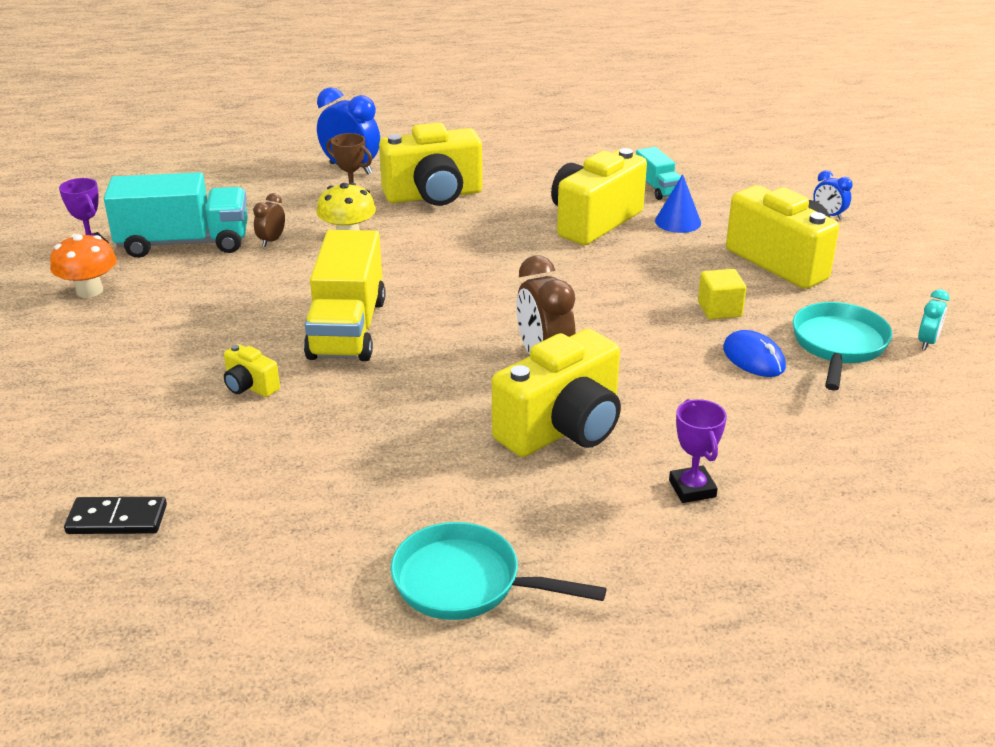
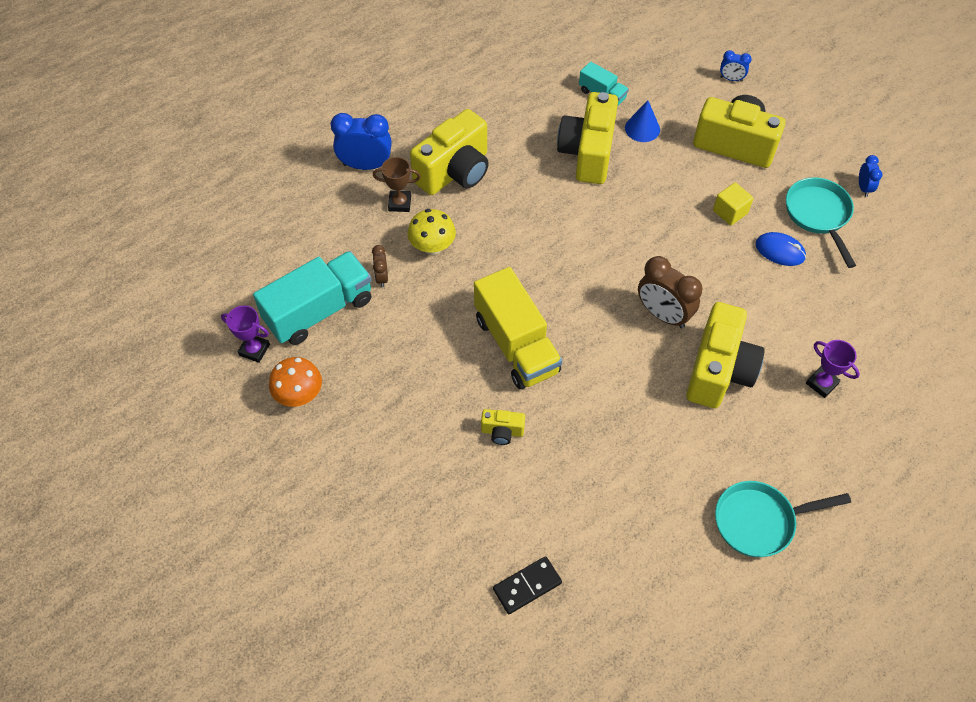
camera: 30 degrees left, 25 degrees up
(927, 342) = (863, 188): turquoise clock -> blue clock

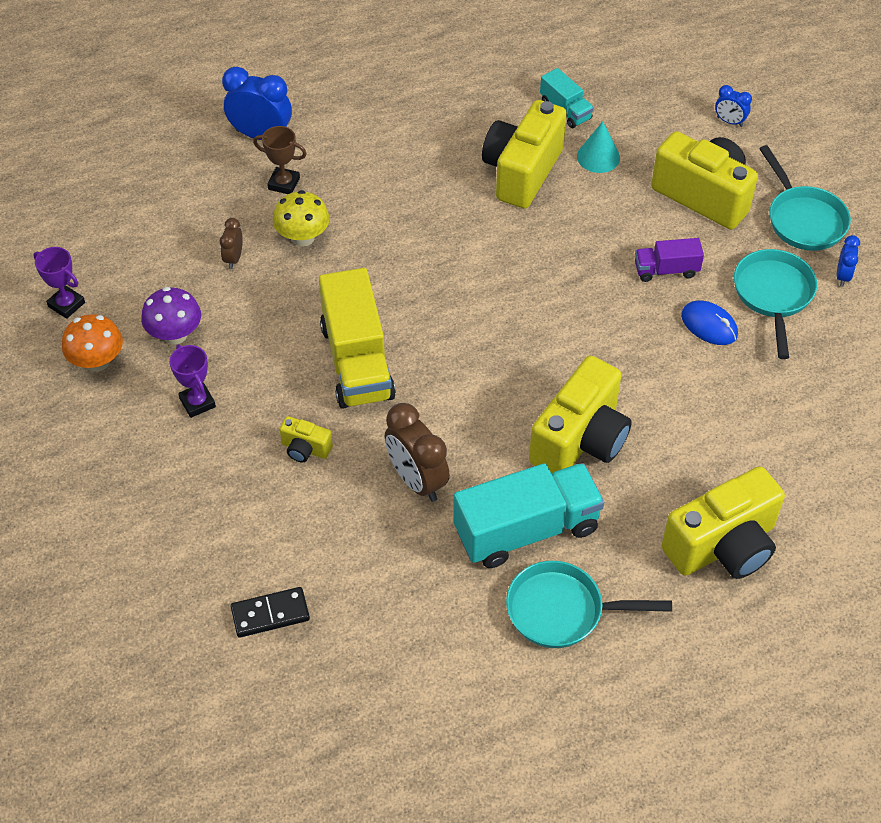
camera: 15 degrees right, 5 degrees down
(319, 310) = (151, 279): turquoise truck -> turquoise truck (526, 530)
(357, 356) = (175, 334): none -> purple mushroom
(455, 172) = (359, 162): yellow camera -> yellow camera (723, 546)
(642, 128) = (598, 157): blue cone -> turquoise cone
(663, 314) = (539, 365): brown clock -> brown clock (417, 480)
(730, 212) = (666, 270): yellow cube -> purple truck
(817, 148) = (803, 219): none -> turquoise pan
(821, 383) = (698, 481): purple trophy -> purple trophy (197, 402)

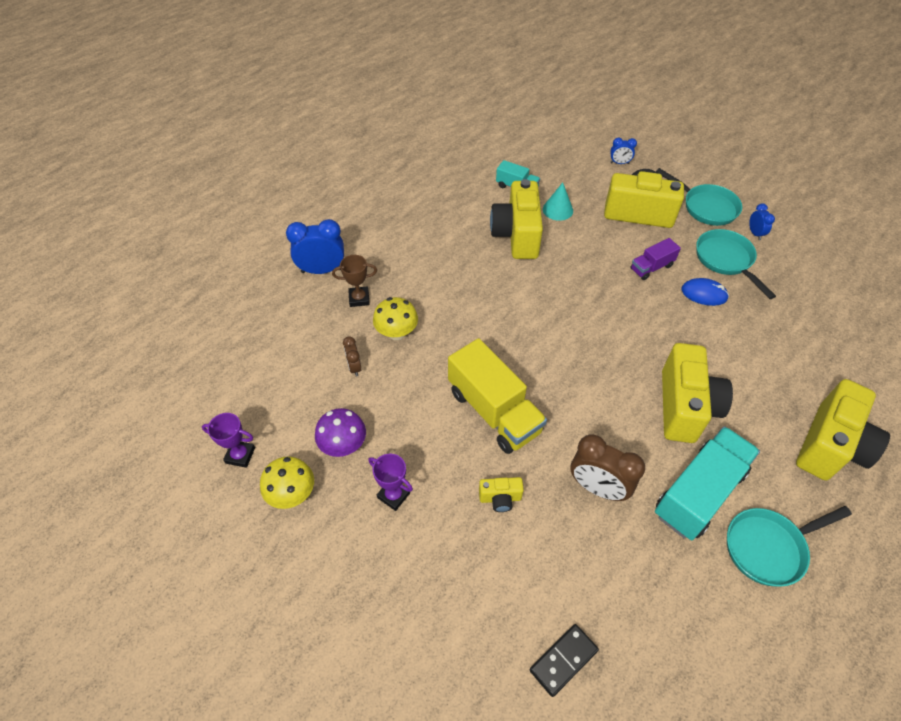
camera: 25 degrees left, 0 degrees up
(97, 361) = (292, 494): orange mushroom -> yellow mushroom

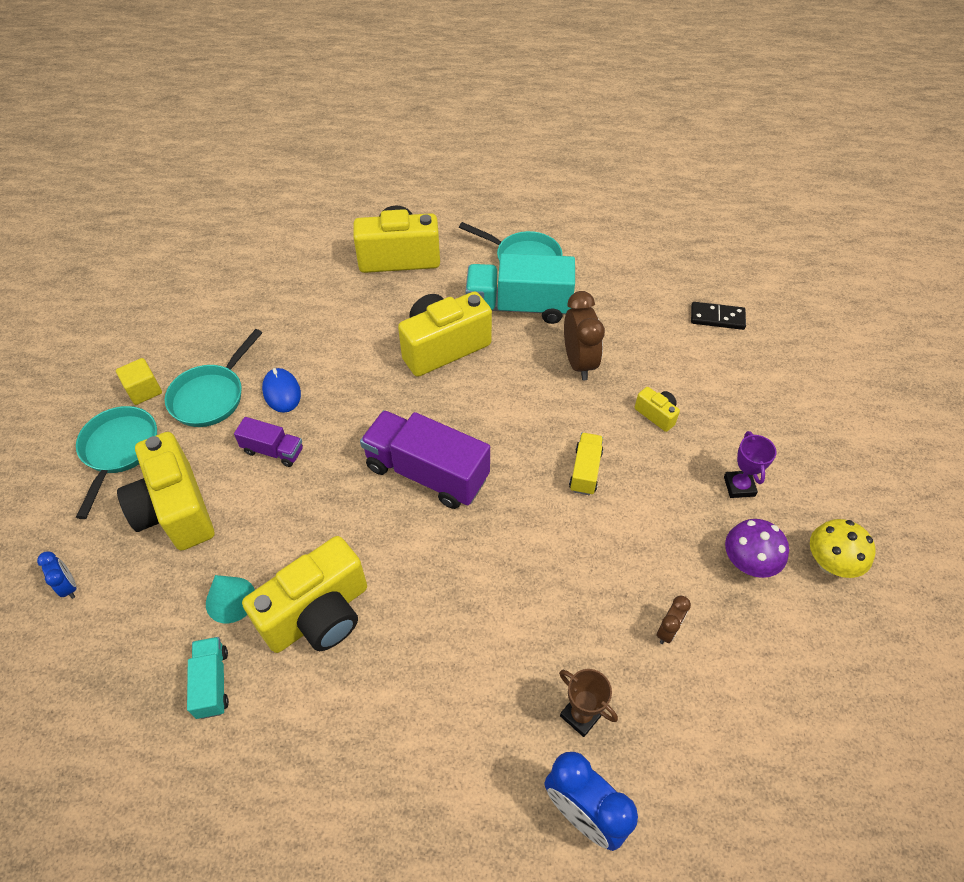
camera: 130 degrees left, 0 degrees up
(240, 455) = (860, 645): purple trophy -> none
(397, 333) = (586, 627): yellow mushroom -> none
(494, 411) = (585, 471): yellow truck -> yellow truck, size x0.51
(569, 327) = (427, 473): none -> purple truck
(755, 233) = (144, 390): blue clock -> yellow cube

